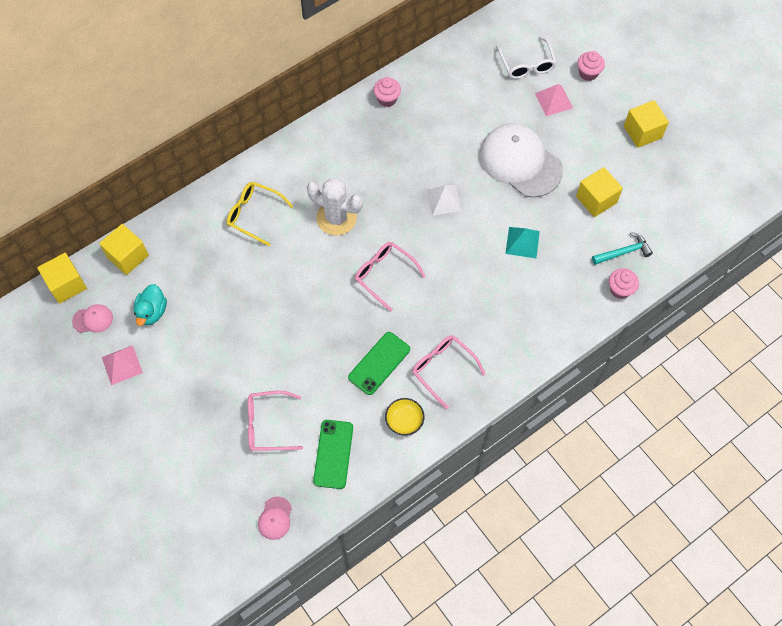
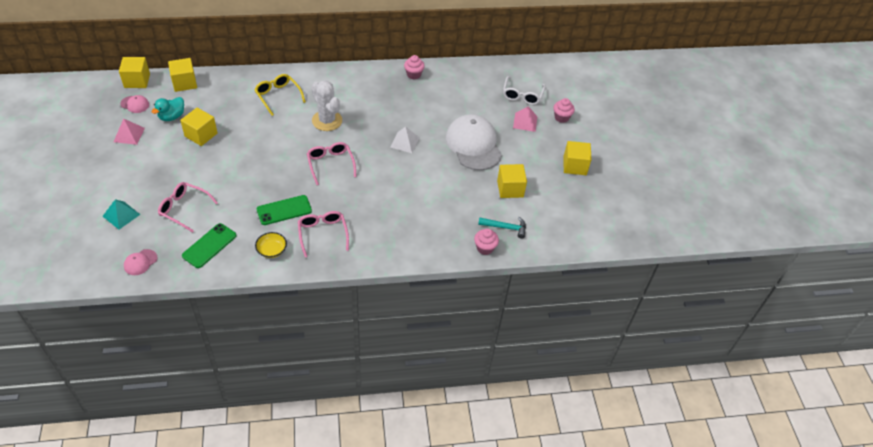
camera: 25 degrees right, 15 degrees down
(207, 317) = (201, 135): none -> yellow cube
(522, 242) = (438, 189): turquoise pyramid -> turquoise pyramid (121, 215)

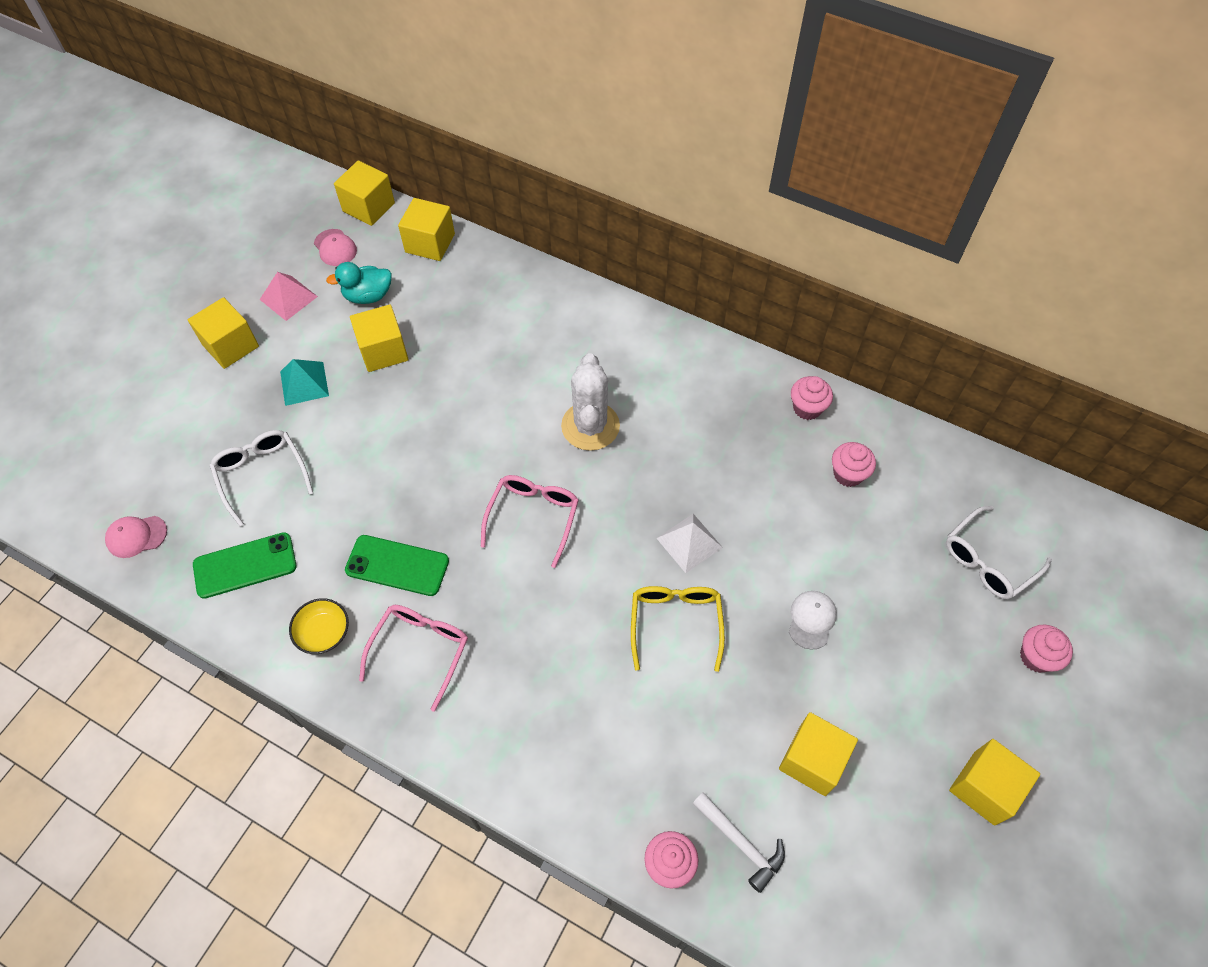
camera: 40 degrees right, 10 degrees up
(116, 167) = (231, 346): none -> yellow cube
(121, 215) = (175, 435): turquoise pyramid -> turquoise pyramid (304, 383)
(184, 209) = (261, 475): pink glasses -> white glasses
(278, 96) = (548, 337): yellow glasses -> yellow glasses (675, 623)
(448, 90) = (848, 474): none -> pink cupcake
(473, 145) = (811, 620): white cap -> white cap, size x0.42
(505, 227) = (741, 843): turquoise hammer -> white hammer
(525, 122) = (951, 625): pink pyramid -> none

